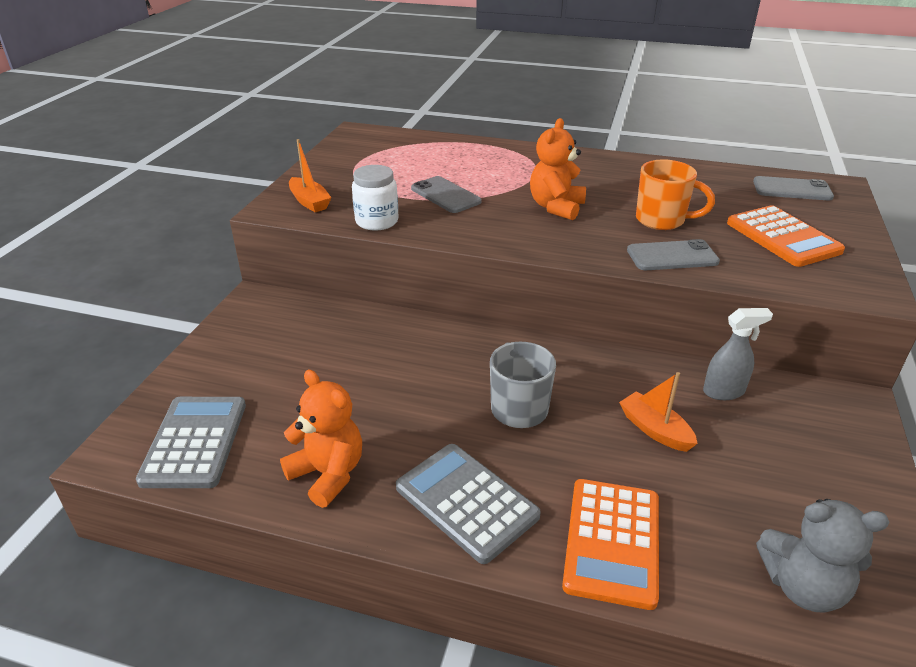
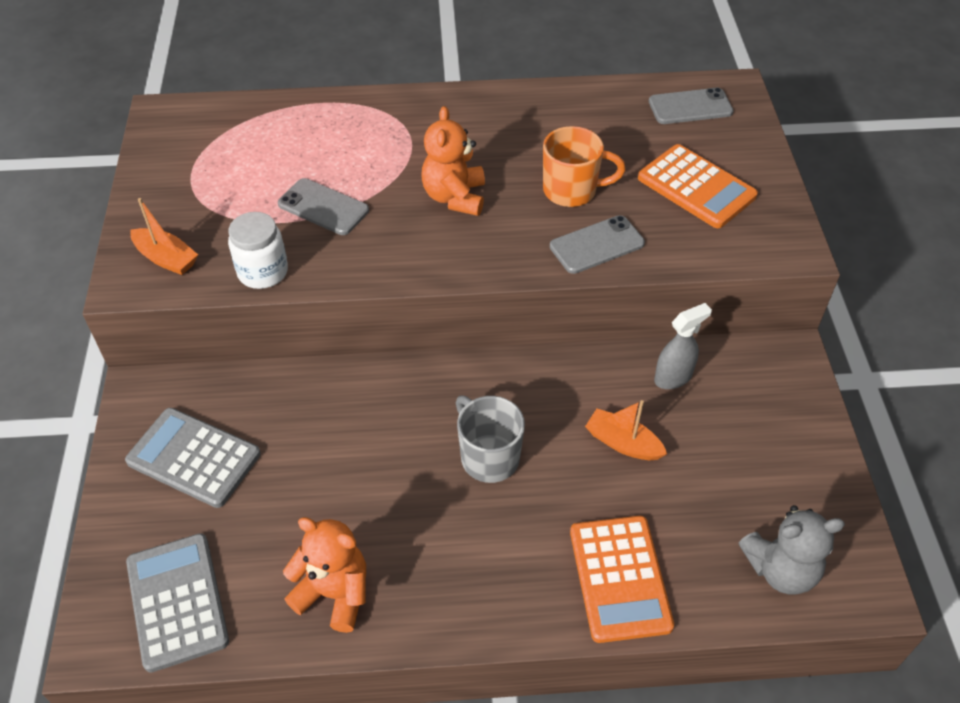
camera: 20 degrees left, 15 degrees up
(466, 501) = (479, 580): grey calculator -> grey calculator (194, 458)

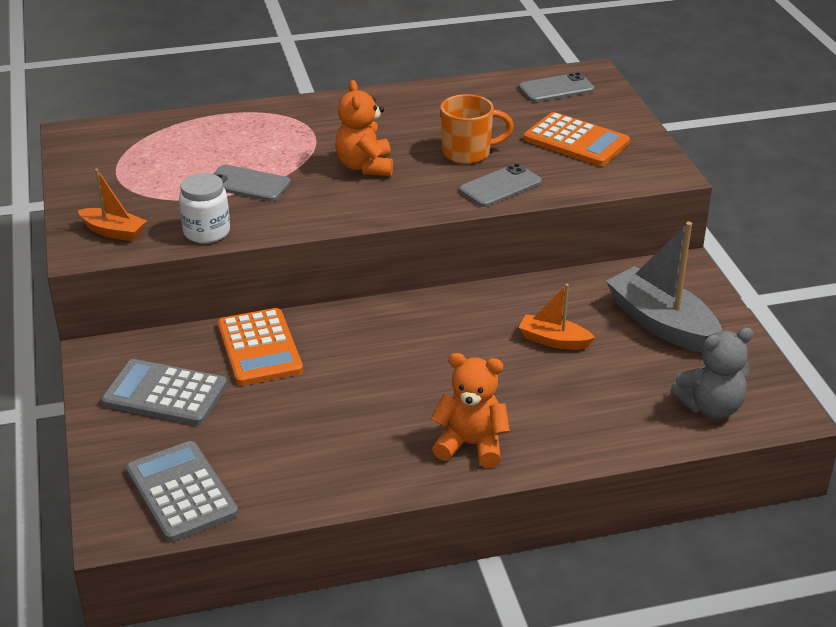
camera: 10 degrees left, 15 degrees down
(334, 593) = (324, 469): orange teddy bear -> orange teddy bear (471, 445)
(488, 457) = (437, 363): grey mug -> none
(619, 578) = (574, 429): orange calculator -> orange calculator (259, 348)
(673, 377) = (586, 292): grey spray bottle -> none
(749, 435) = (662, 324): none -> grey boat

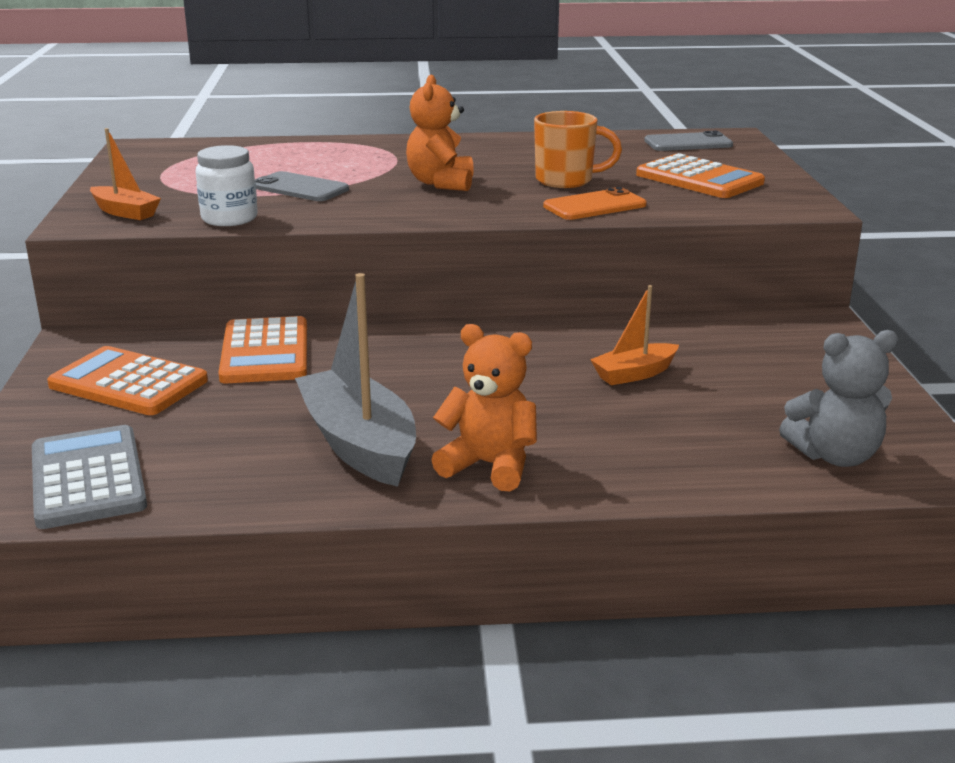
camera: 10 degrees right, 10 degrees down
(165, 394) = (128, 383): grey calculator -> orange calculator
(500, 186) = (594, 206): grey phone -> orange phone
(553, 340) = (634, 374): orange boat -> orange boat turned 60 degrees counterclockwise
(662, 324) = (781, 369): grey boat -> grey boat (359, 444)

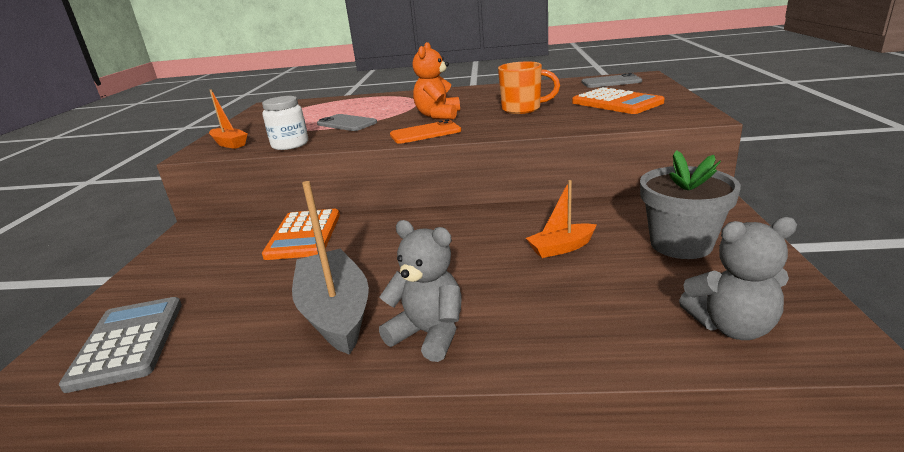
camera: 10 degrees right, 0 degrees up
(128, 383) = (204, 260): orange calculator -> none
(489, 465) = (429, 334): orange teddy bear -> grey teddy bear
(594, 206) = (538, 124): orange phone -> orange phone (425, 133)
(782, 372) = (681, 244): none -> grey flower pot

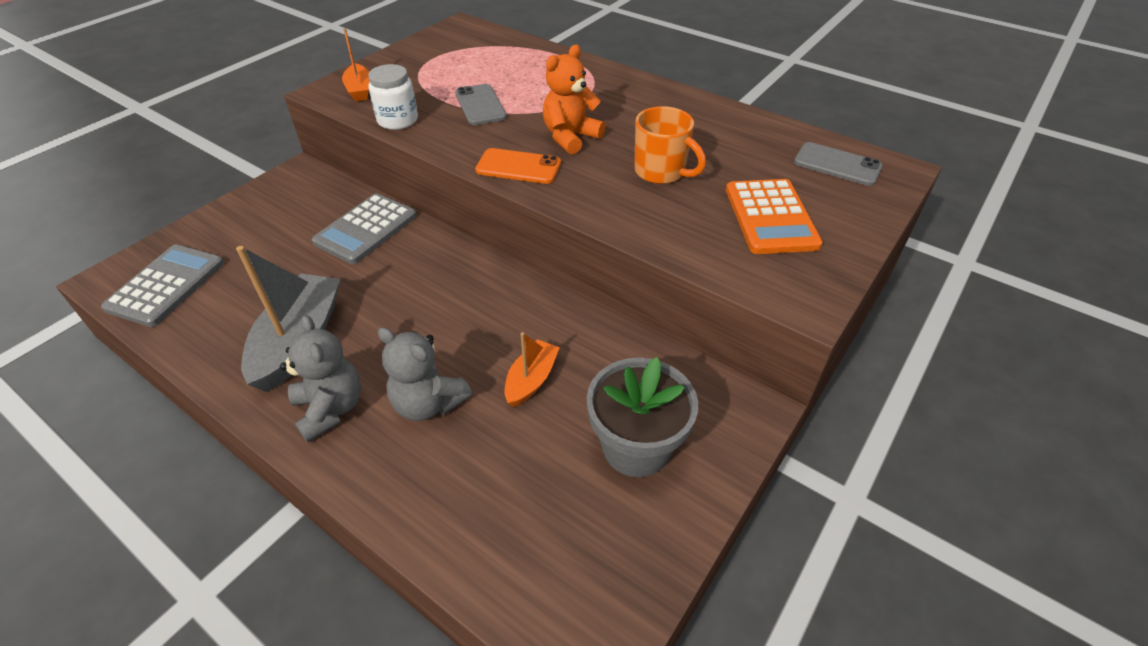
camera: 30 degrees right, 20 degrees up
(304, 235) = (366, 229): orange calculator -> grey calculator
(561, 248) = (531, 380): orange boat -> orange boat turned 105 degrees clockwise
(731, 326) = (537, 566): grey teddy bear -> grey teddy bear (428, 403)

